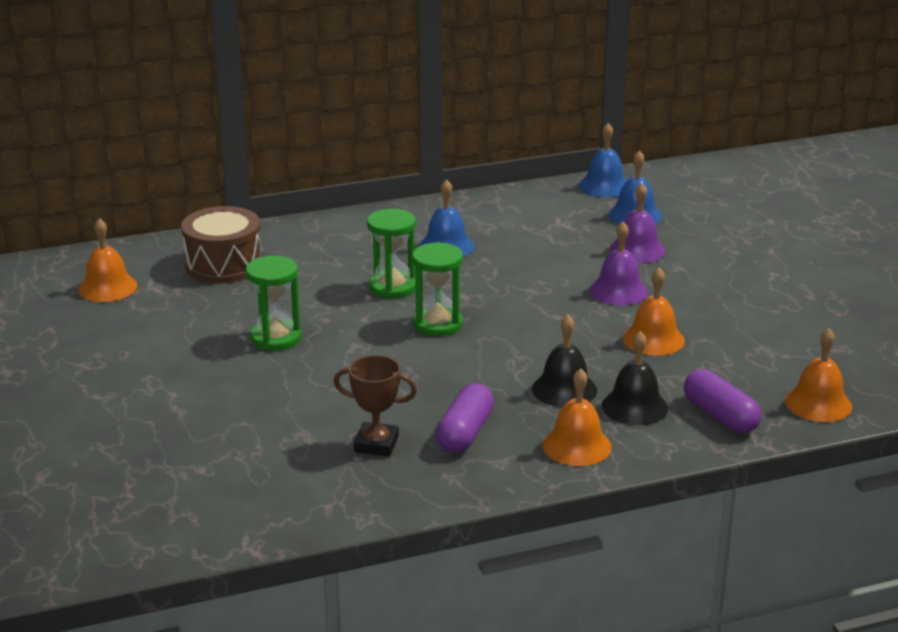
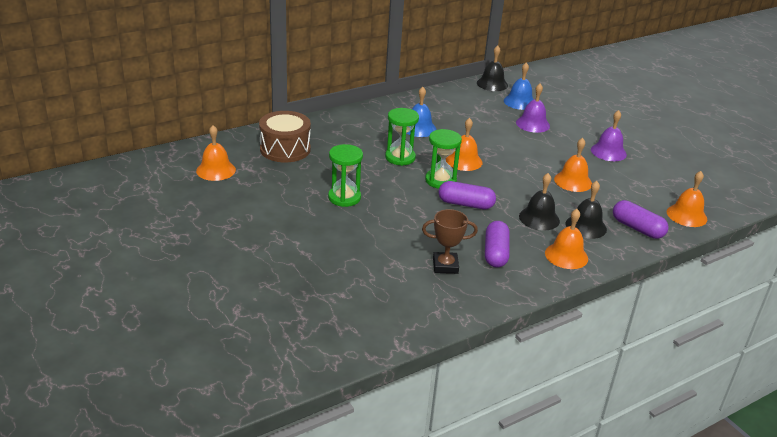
camera: 15 degrees left, 5 degrees up
(458, 360) = (465, 204): none -> purple capsule
(491, 298) = (464, 161): none -> orange bell
(604, 186) = (492, 84): blue bell -> black bell
(618, 291) = (536, 151): purple bell -> purple bell (608, 152)

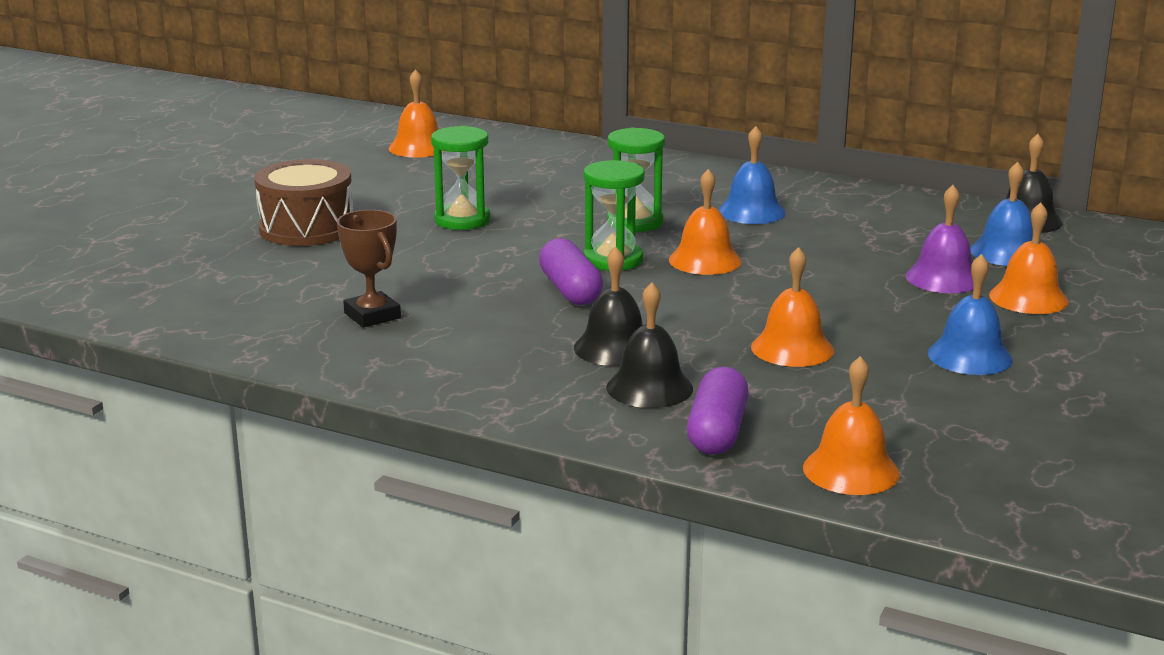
camera: 60 degrees right, 10 degrees down
(285, 149) = (534, 162): brown drum -> brown drum (306, 228)
(495, 253) = (457, 339): purple capsule -> none
(566, 255) = (527, 390): orange bell -> orange bell (1028, 298)
(608, 152) = (969, 356): purple bell -> blue bell

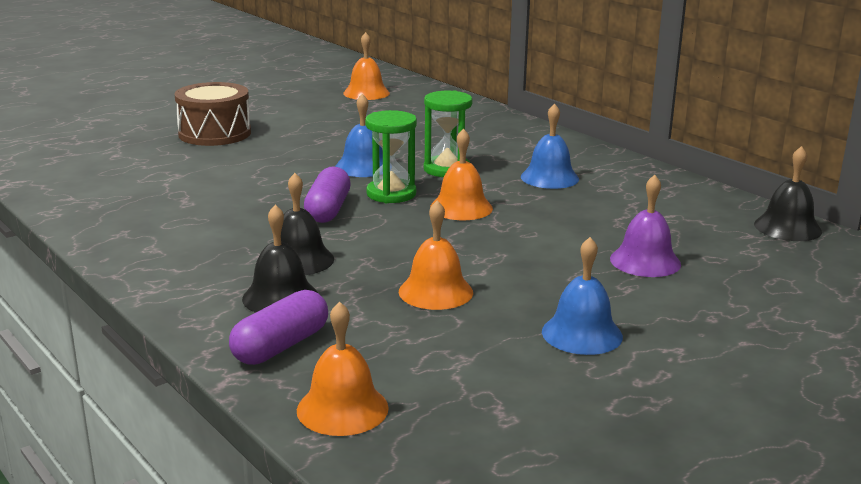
camera: 25 degrees right, 0 degrees up
(372, 315) = (168, 200): brown trophy -> none
(462, 220) = (324, 146): green hourglass -> none
(1006, 252) = (733, 251): blue bell -> blue bell (363, 166)
(1028, 298) = (704, 294): orange bell -> none

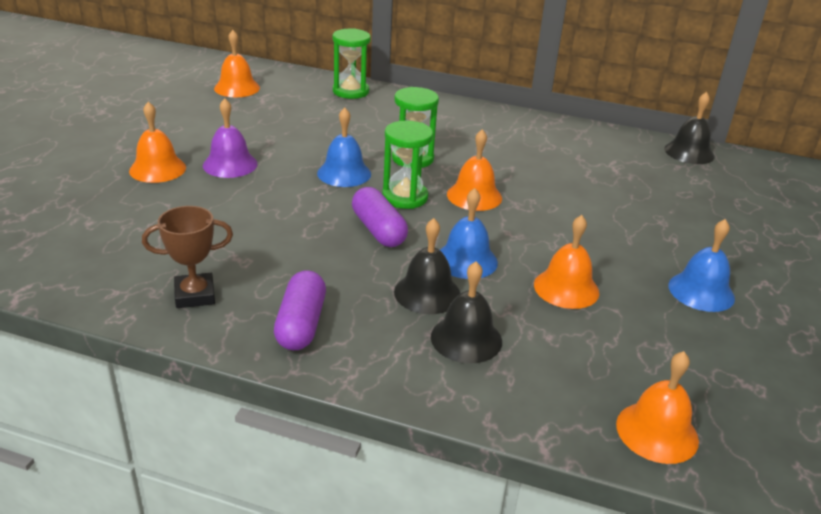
camera: 35 degrees left, 10 degrees up
(118, 213) = (195, 295): none -> brown trophy
(215, 133) = (157, 169): brown drum -> orange bell
(281, 346) = (535, 390): purple capsule -> purple capsule (301, 324)
(469, 112) = (350, 91): none -> green hourglass
(549, 177) = (495, 147): blue bell -> blue bell (466, 260)
(645, 261) = (652, 210): purple bell -> purple bell (230, 164)

